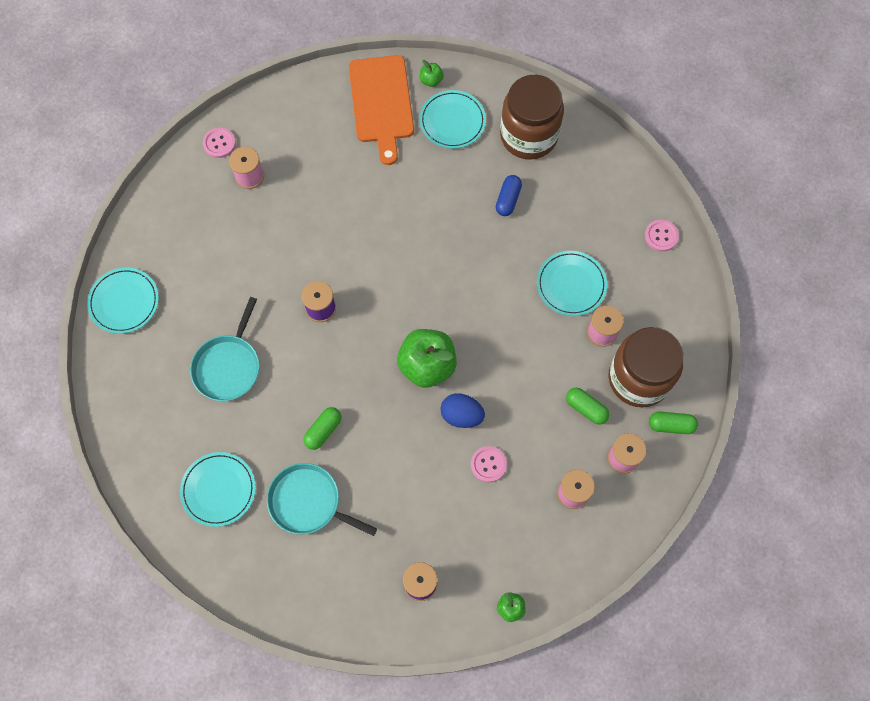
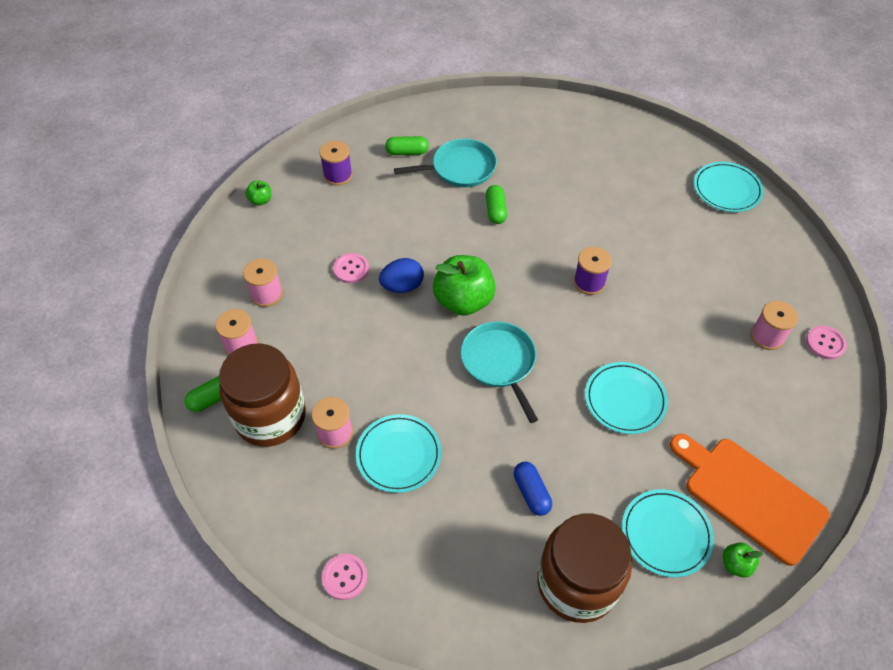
camera: 140 degrees right, 15 degrees down
(218, 490) = (526, 138): turquoise plate -> turquoise plate (625, 400)
(228, 366) = (607, 202): turquoise pan -> turquoise pan (500, 363)
(586, 408) = (301, 360): green capsule -> green capsule (407, 152)

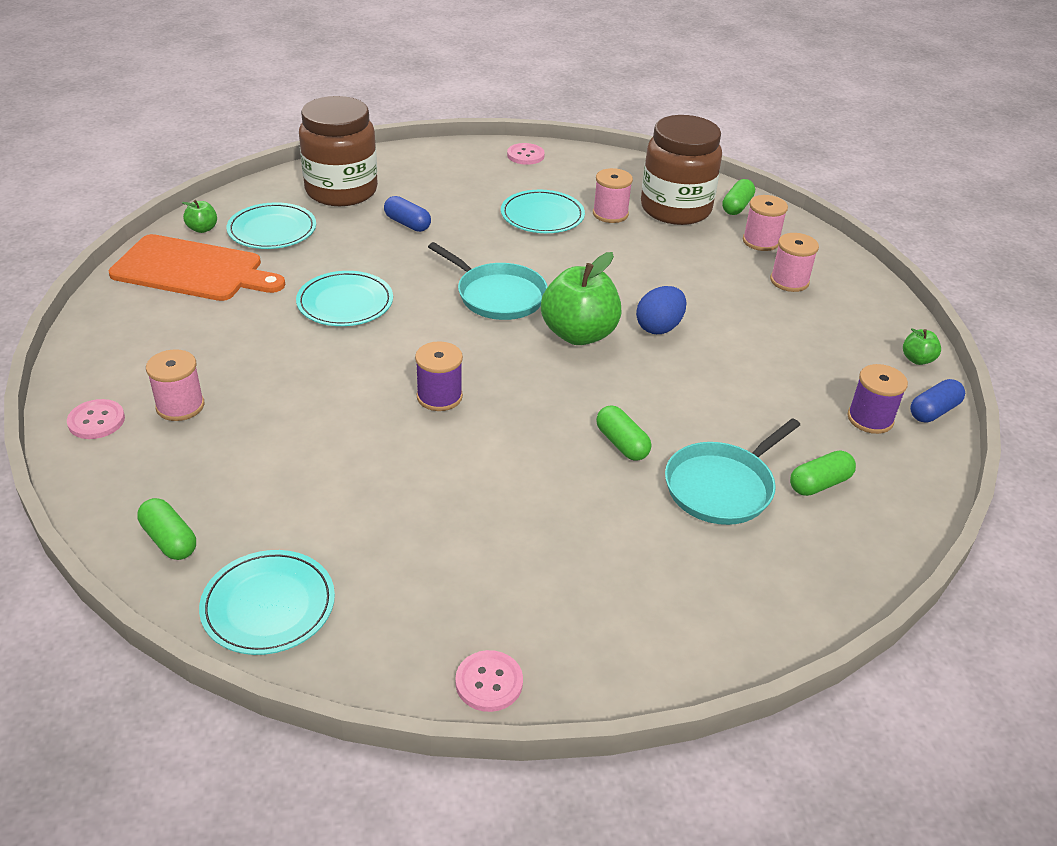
camera: 150 degrees right, 15 degrees down
(296, 167) = (933, 411): none -> blue capsule
(351, 269) = (731, 326): pink button -> pink button (489, 682)
(776, 241) = (169, 540): none -> green capsule

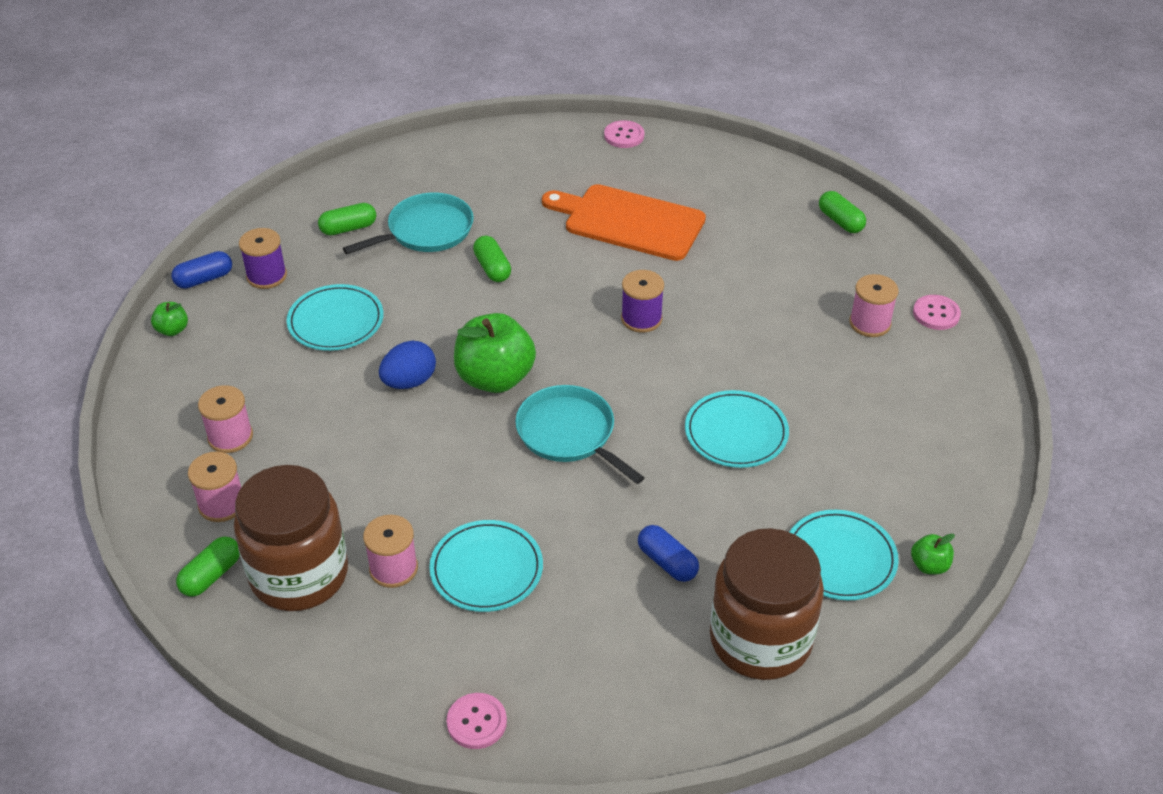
camera: 170 degrees left, 5 degrees up
(193, 270) = (916, 492): orange cutting board -> orange cutting board (629, 222)
(268, 606) = (762, 180): turquoise plate -> turquoise plate (336, 321)

